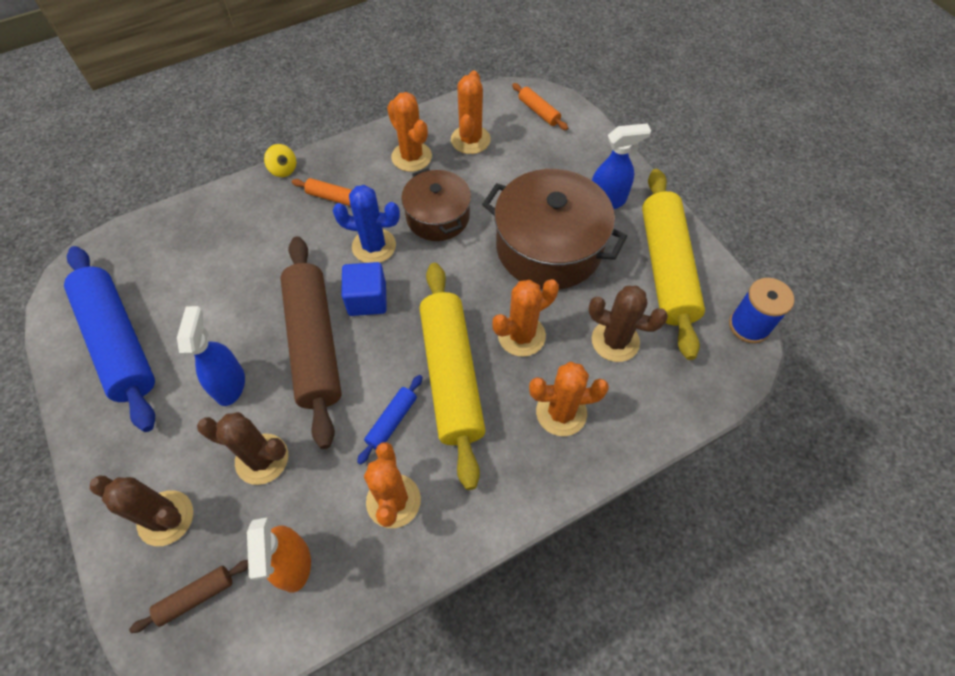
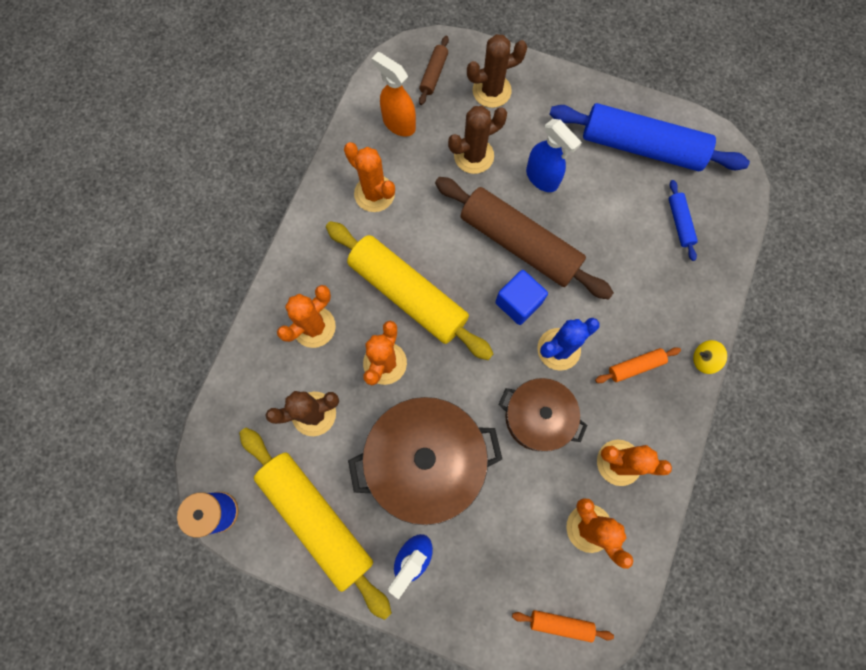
camera: 140 degrees right, 15 degrees up
(392, 421) = (418, 235): blue rolling pin -> blue rolling pin (679, 223)

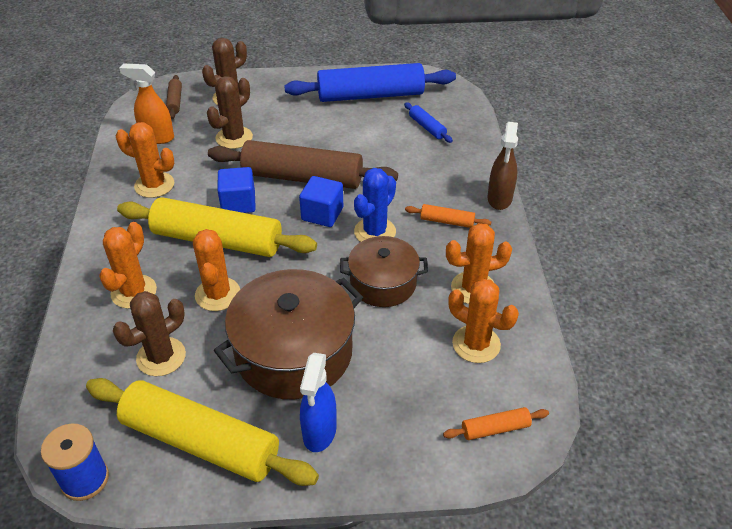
camera: 25 degrees left, 30 degrees down
(444, 253) = (238, 203): none -> blue cube
(542, 178) = (300, 134): blue spray bottle -> none
(635, 366) = (447, 221): orange rolling pin -> orange rolling pin turned 60 degrees clockwise
(704, 359) = (499, 199): yellow spinning top -> brown spray bottle

